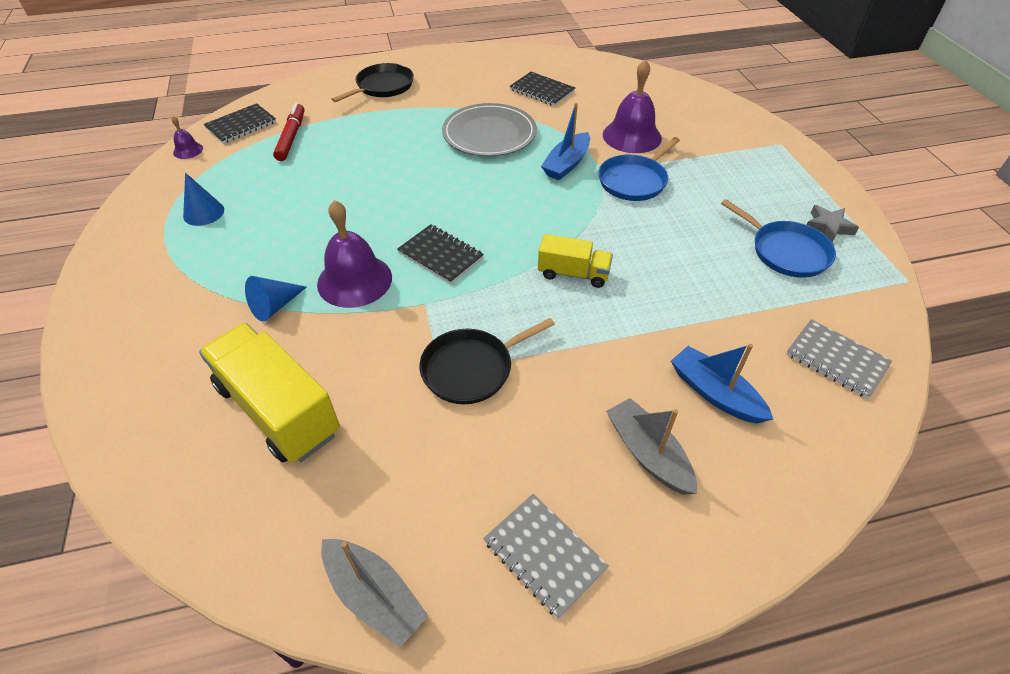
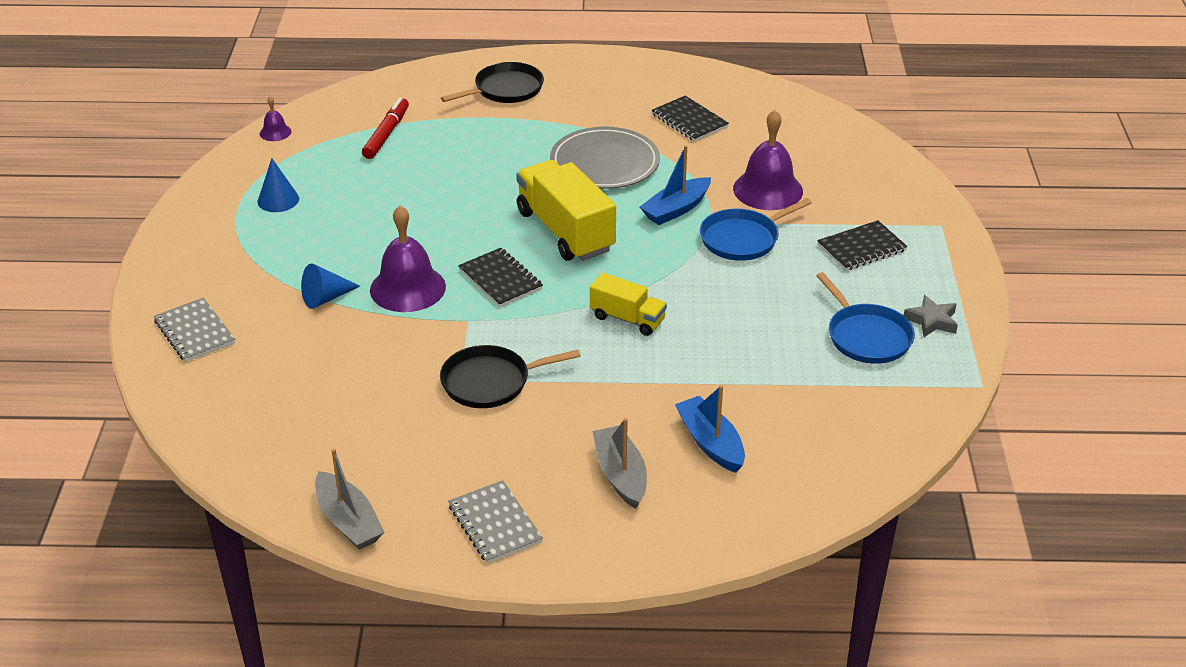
camera: 15 degrees right, 10 degrees down
(241, 125) = (336, 113): black notebook -> black notebook (861, 248)
(278, 409) = (307, 382): yellow truck -> yellow truck (565, 231)
(836, 360) = (850, 439): grey notebook -> grey notebook (195, 332)

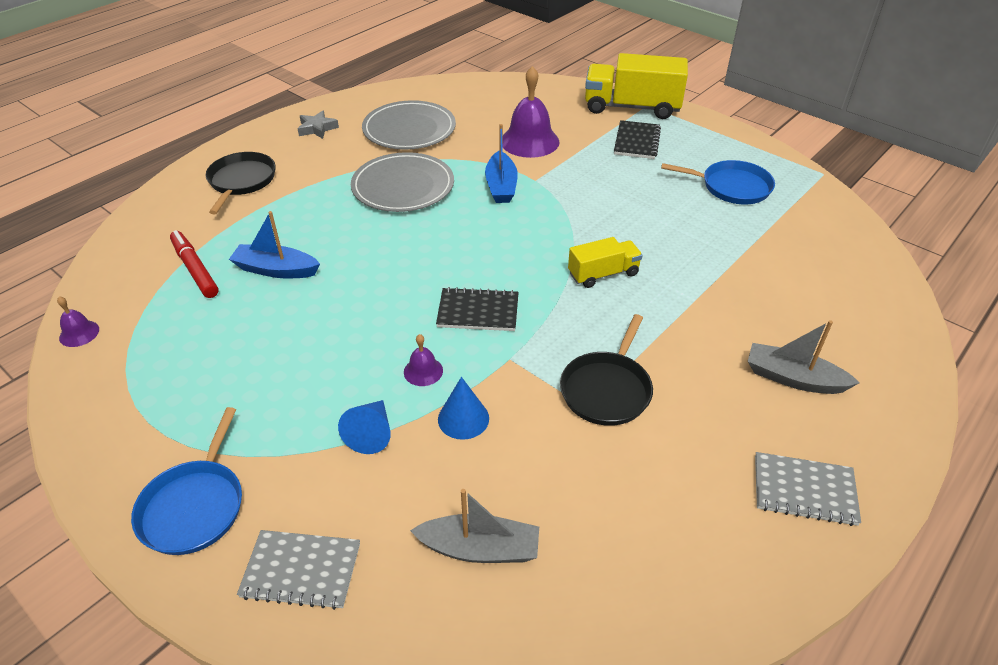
camera: 50 degrees left, 5 degrees up
(278, 200) = (181, 387): blue cone -> blue cone (463, 418)
(348, 521) = (725, 601): grey boat -> grey boat (480, 548)
(407, 288) = (423, 371): purple bell -> purple bell, size x0.47
(565, 231) = (459, 247): yellow truck -> yellow truck (631, 107)
(689, 121) = (409, 129): black notebook -> grey plate
(710, 443) = (790, 312): blue boat -> blue boat (276, 270)
(742, 239) = (570, 178): blue pan -> blue pan (194, 506)
(932, 321) = (740, 156): grey star -> grey star (317, 128)

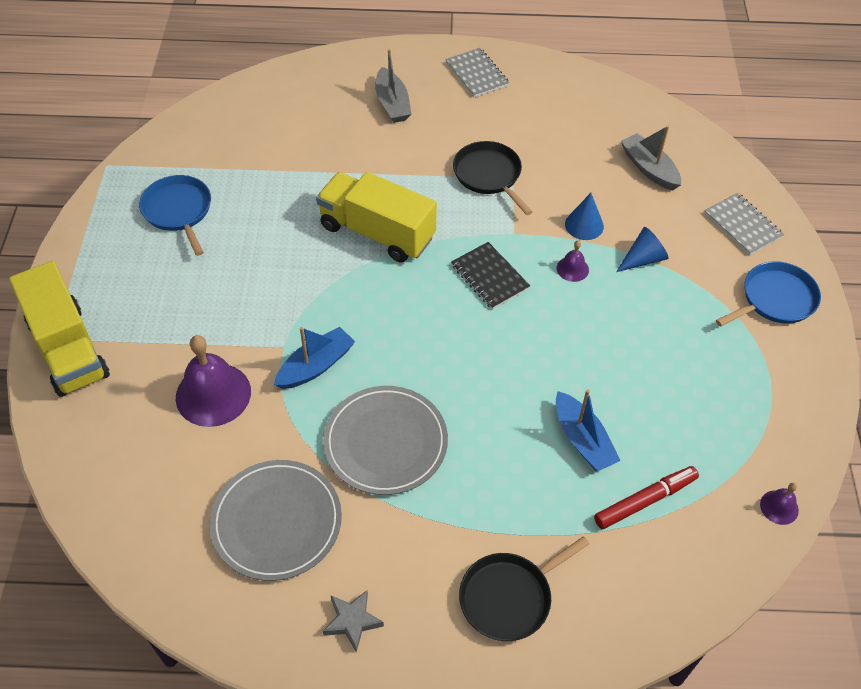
camera: 130 degrees left, 10 degrees up
(195, 269) = (644, 501): red marker -> red marker turned 135 degrees counterclockwise
(603, 274) = (377, 232): yellow truck -> yellow truck, size x1.80
(607, 389) = (489, 175): black pan -> black pan turned 105 degrees counterclockwise
(636, 141) = (145, 309): black notebook -> none

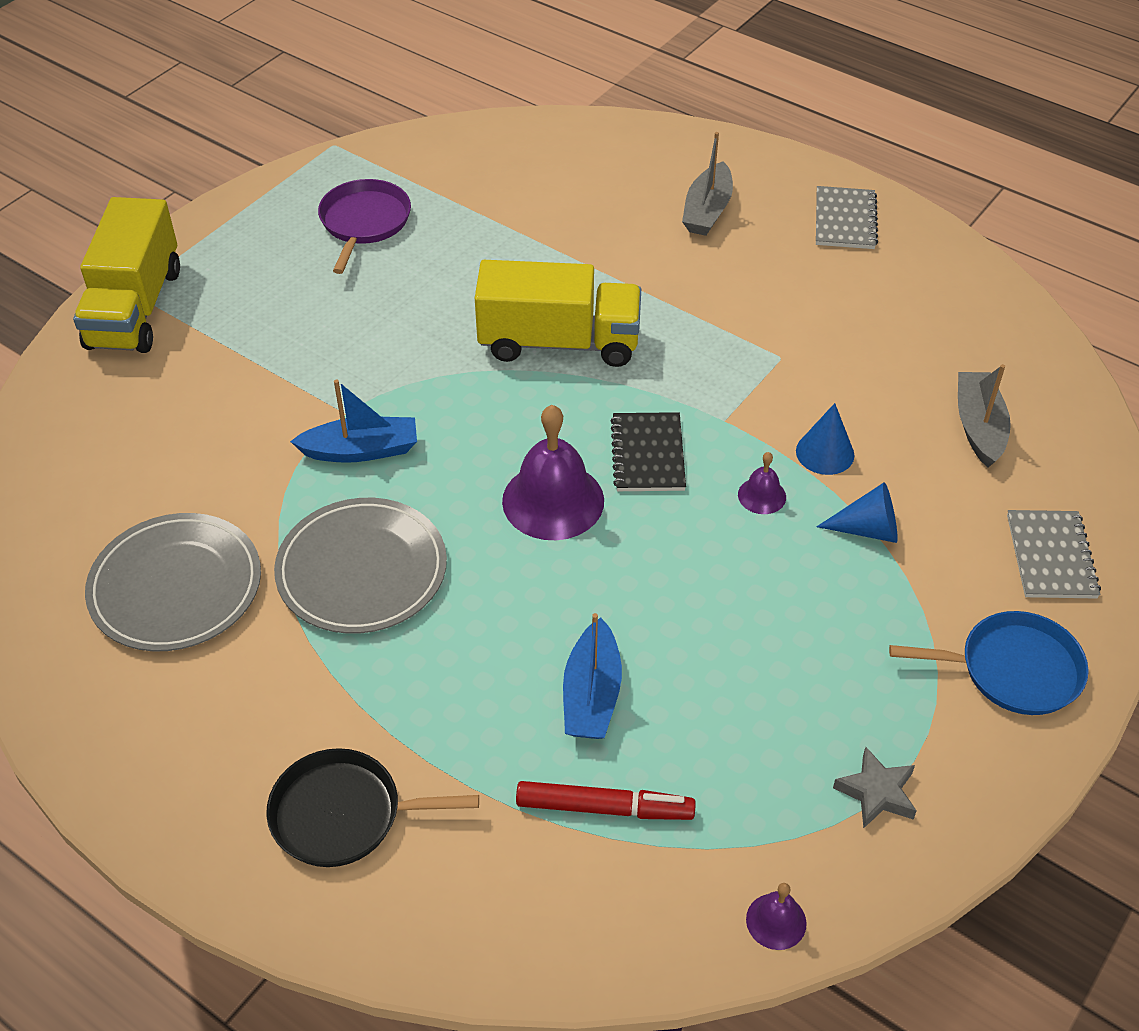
camera: 35 degrees right, 5 degrees down
(178, 211) = (364, 222): blue pan -> purple pan
(213, 394) = (231, 424): purple bell -> purple bell (553, 500)
(352, 621) = (157, 733): grey star -> grey star (876, 792)
(377, 232) = (559, 342): yellow truck -> yellow truck turned 120 degrees clockwise
(489, 175) = (754, 341): black pan -> none

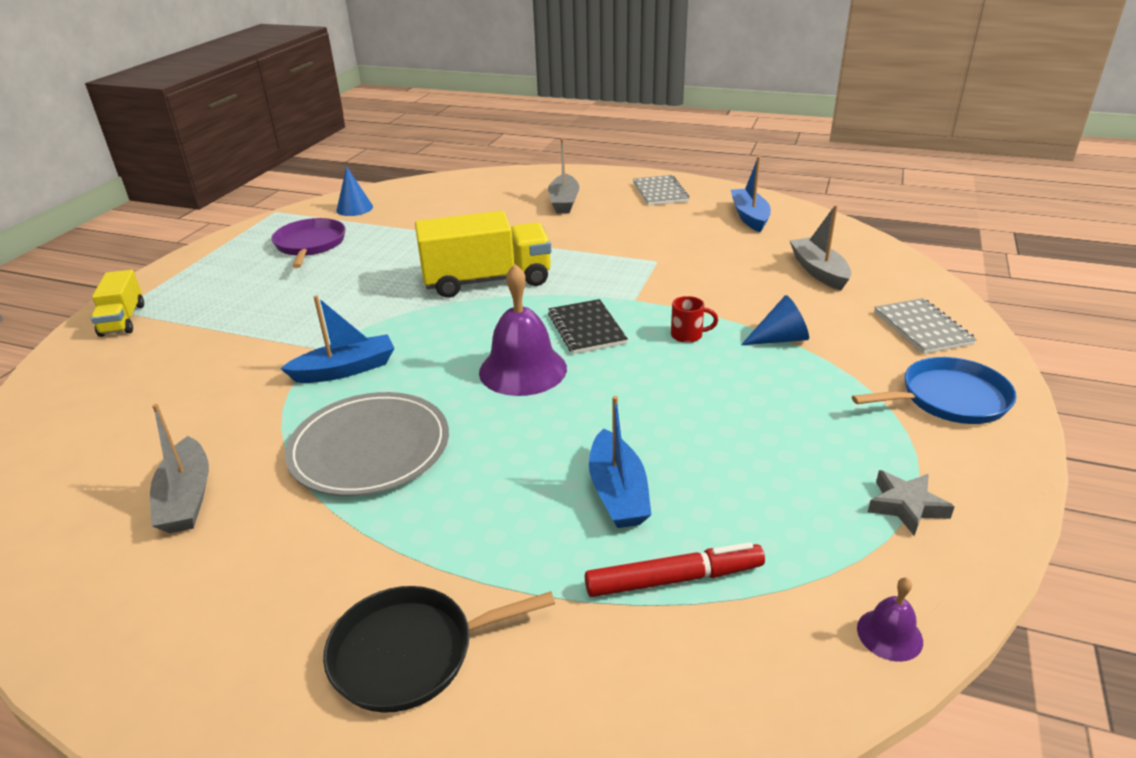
camera: 15 degrees left, 15 degrees down
(135, 308) = (123, 320): yellow truck -> yellow truck, size x0.56
(175, 586) = (187, 498): grey plate -> grey boat
(762, 495) = (688, 335): purple bell -> red mug
(825, 453) = (720, 303): blue cone -> blue cone (354, 208)
(942, 300) = (749, 217): none -> blue boat

